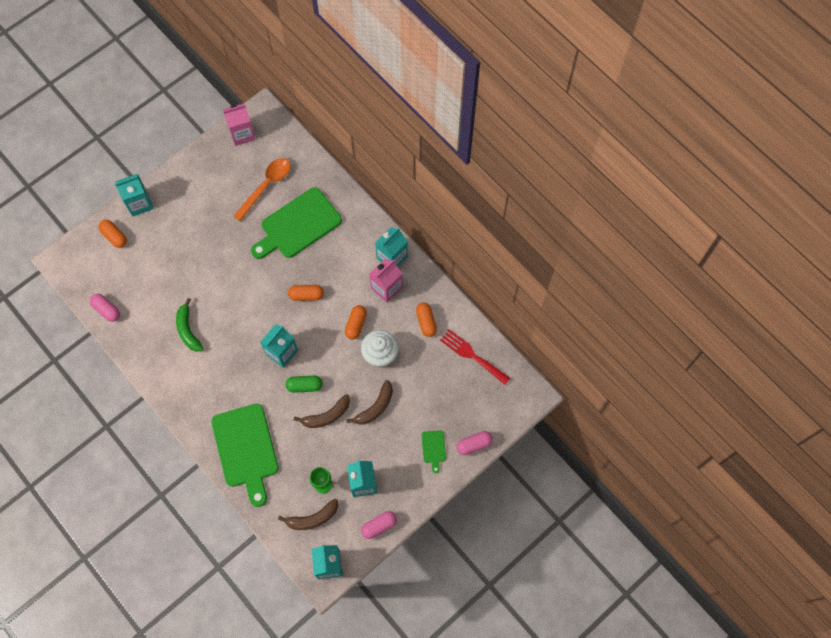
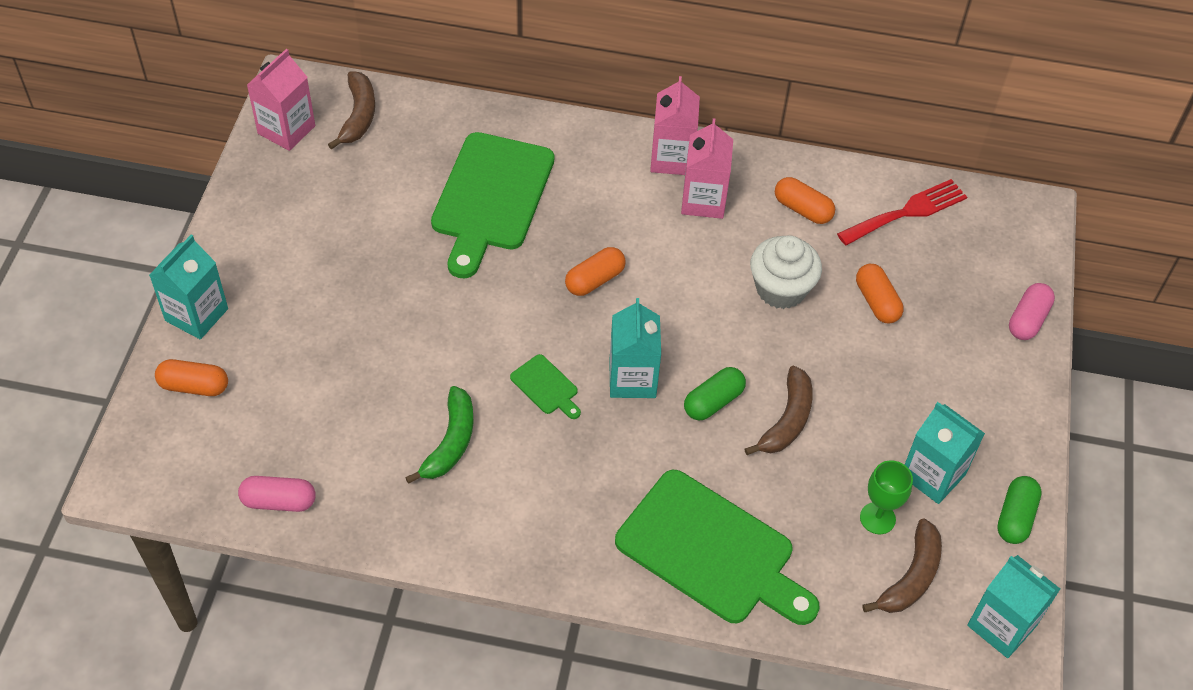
camera: 40 degrees left, 15 degrees down
(188, 330) = (450, 442): green banana -> green banana turned 105 degrees counterclockwise
(266, 186) = (391, 176): orange spoon -> none
(356, 324) = (707, 273): orange capsule -> orange capsule (876, 302)
(375, 407) = (845, 362): brown banana -> brown banana (358, 116)
(379, 526) = (1015, 517): pink capsule -> green capsule
(392, 257) = (672, 158): turquoise carton -> pink carton
(434, 448) = (980, 361): green cutting board -> green cutting board (546, 387)
(472, 355) = (907, 212): red fork -> red fork turned 150 degrees clockwise

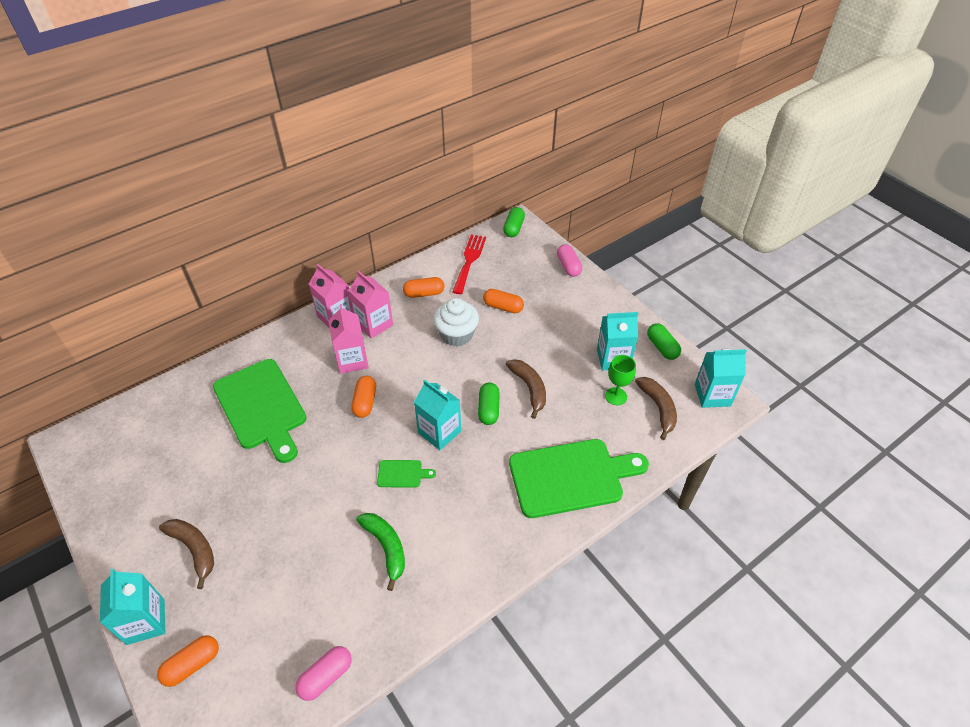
camera: 45 degrees left, 5 degrees down
(286, 130) = (89, 468): pink carton -> pink carton (352, 360)
(358, 116) = (130, 426): brown banana -> brown banana (194, 549)
(1019, 214) = (513, 228): none -> green capsule

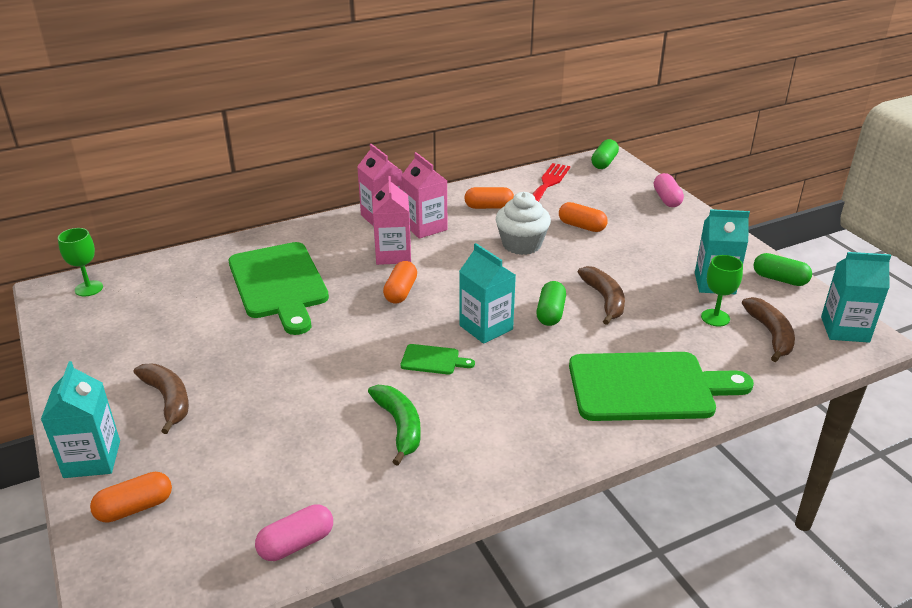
camera: 10 degrees right, 15 degrees down
(97, 435) = (89, 288): none -> green goblet
(662, 347) = (779, 279): green capsule -> green capsule turned 45 degrees counterclockwise

